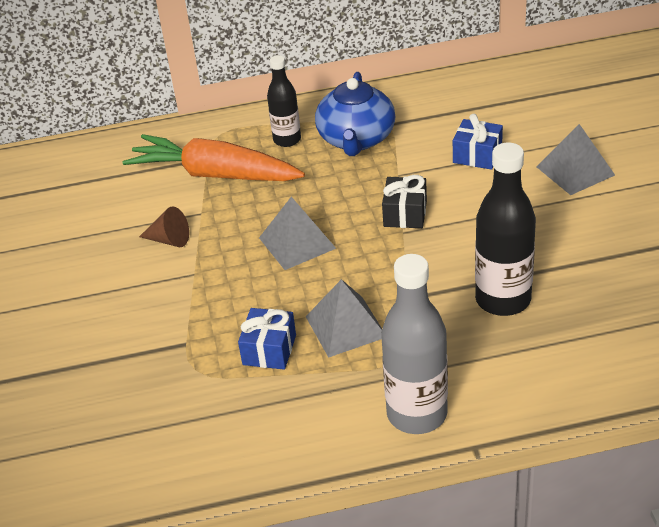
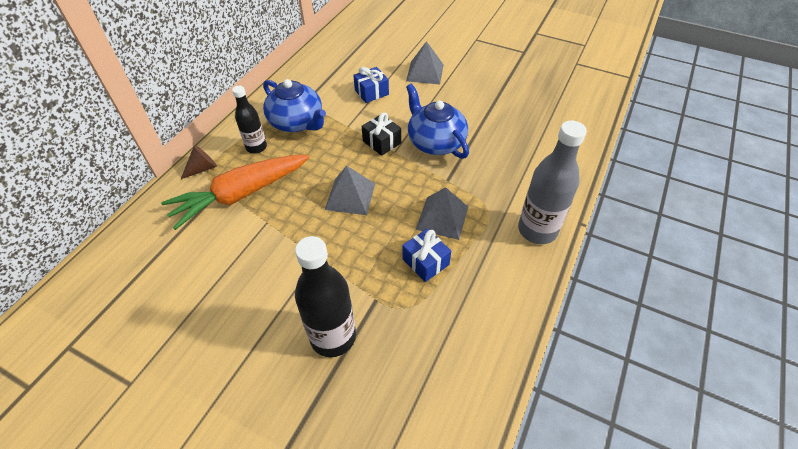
camera: 55 degrees left, 10 degrees up
(169, 240) = (271, 252): brown cone -> brown cone (202, 168)
(460, 252) = (435, 142): none -> blue teapot
(503, 300) = (487, 149): black bottle -> black bottle (333, 337)

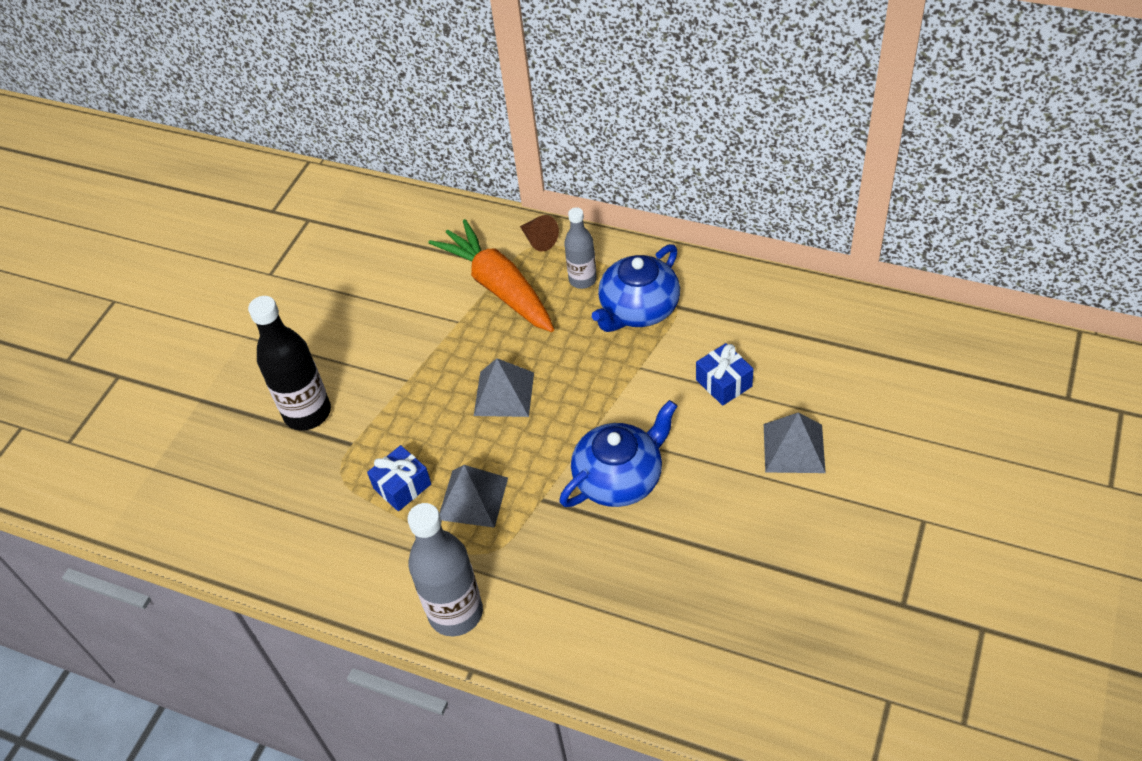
camera: 90 degrees right, 0 degrees up
(256, 147) = (582, 280): black bottle -> grey bottle
(382, 142) = (610, 412): black gift -> none

